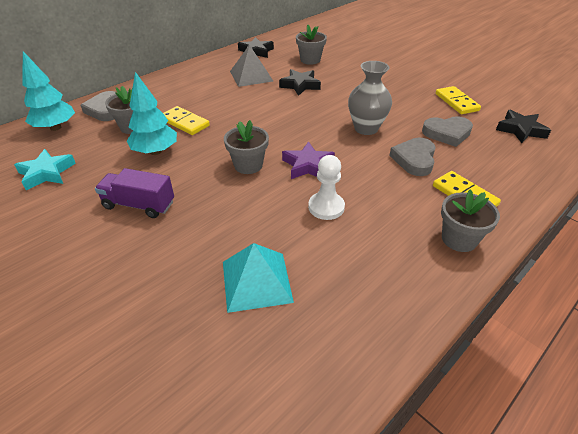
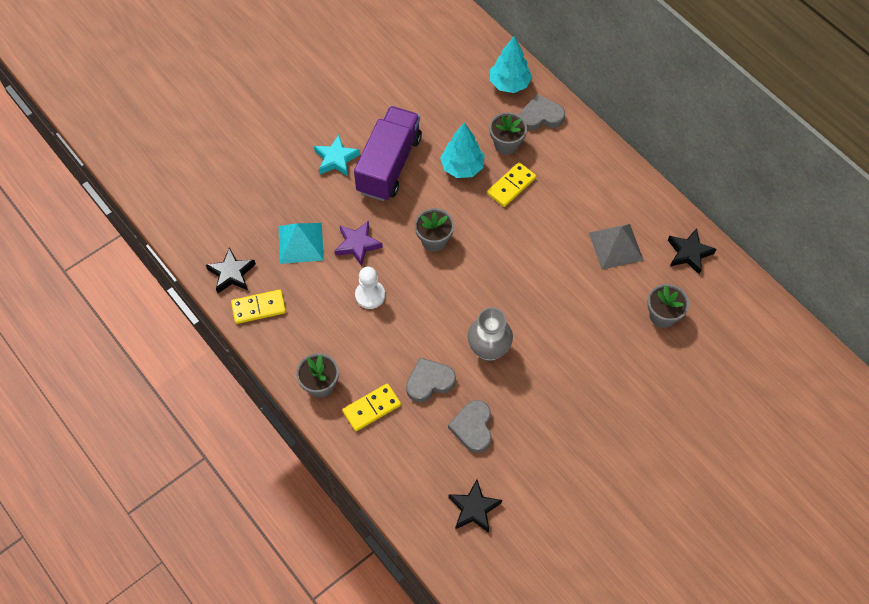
camera: 95 degrees right, 20 degrees up
(46, 173) = (438, 95): turquoise star -> turquoise star (336, 159)
(139, 205) = (389, 165): purple truck -> purple truck, size x1.70
(300, 85) = (590, 297): black star -> black star (231, 273)
(308, 165) = (429, 288): purple star -> purple star (357, 244)
(414, 159) = (429, 382): grey heart -> grey heart turned 45 degrees counterclockwise
(456, 102) = (540, 462): yellow domino -> yellow domino (259, 308)

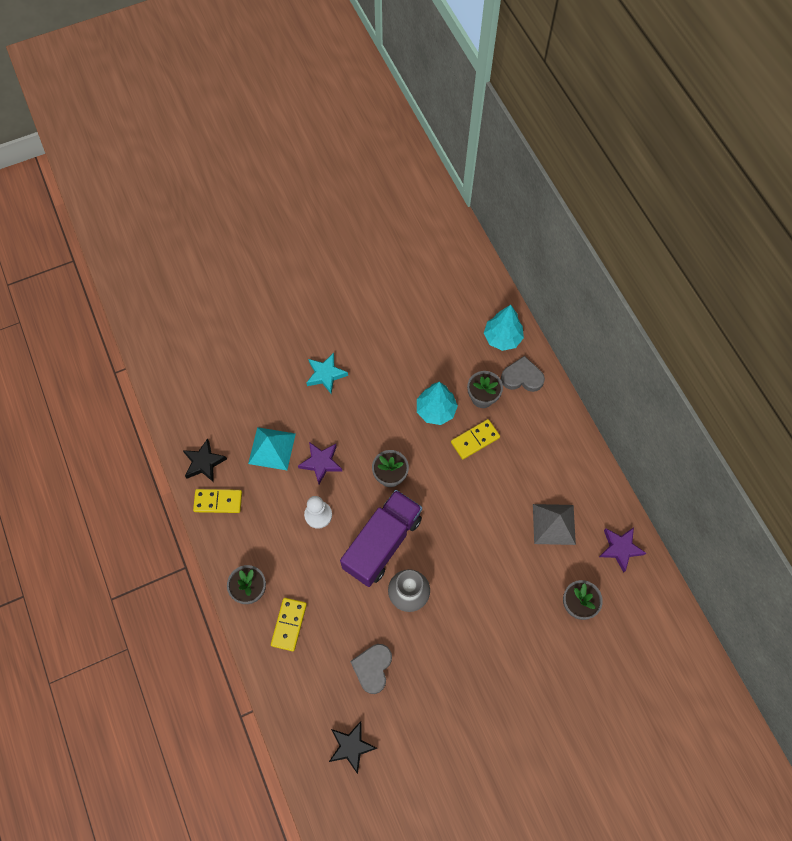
camera: 15 degrees right, 5 degrees up
(371, 408) = (289, 624): yellow domino -> yellow domino turned 60 degrees counterclockwise
(389, 165) = (371, 392): purple truck -> purple truck (382, 543)
(429, 382) = (347, 613): grey heart -> none
(689, 253) = (620, 548): black star -> purple star

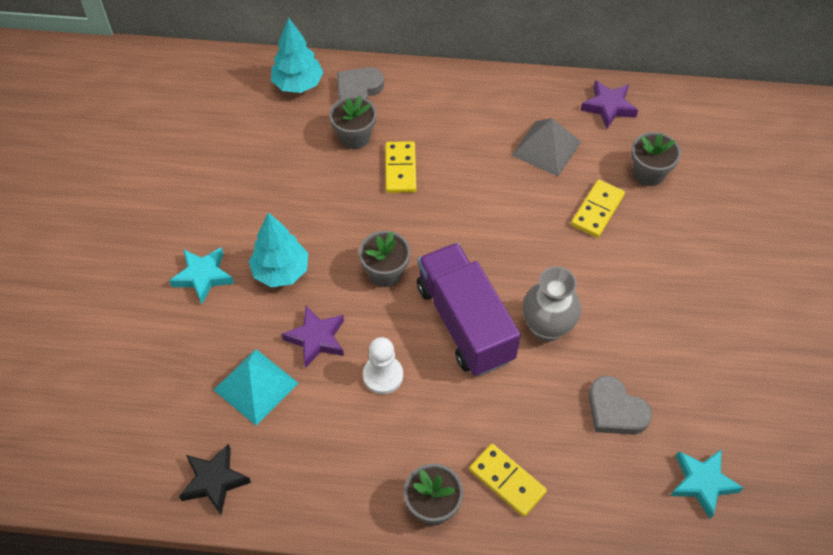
camera: 60 degrees left, 10 degrees down
(218, 502) = (283, 489): yellow domino -> yellow domino (597, 210)
(351, 746) = (702, 483): black star -> turquoise star
(436, 410) = (337, 188): turquoise tree -> turquoise tree (281, 271)

